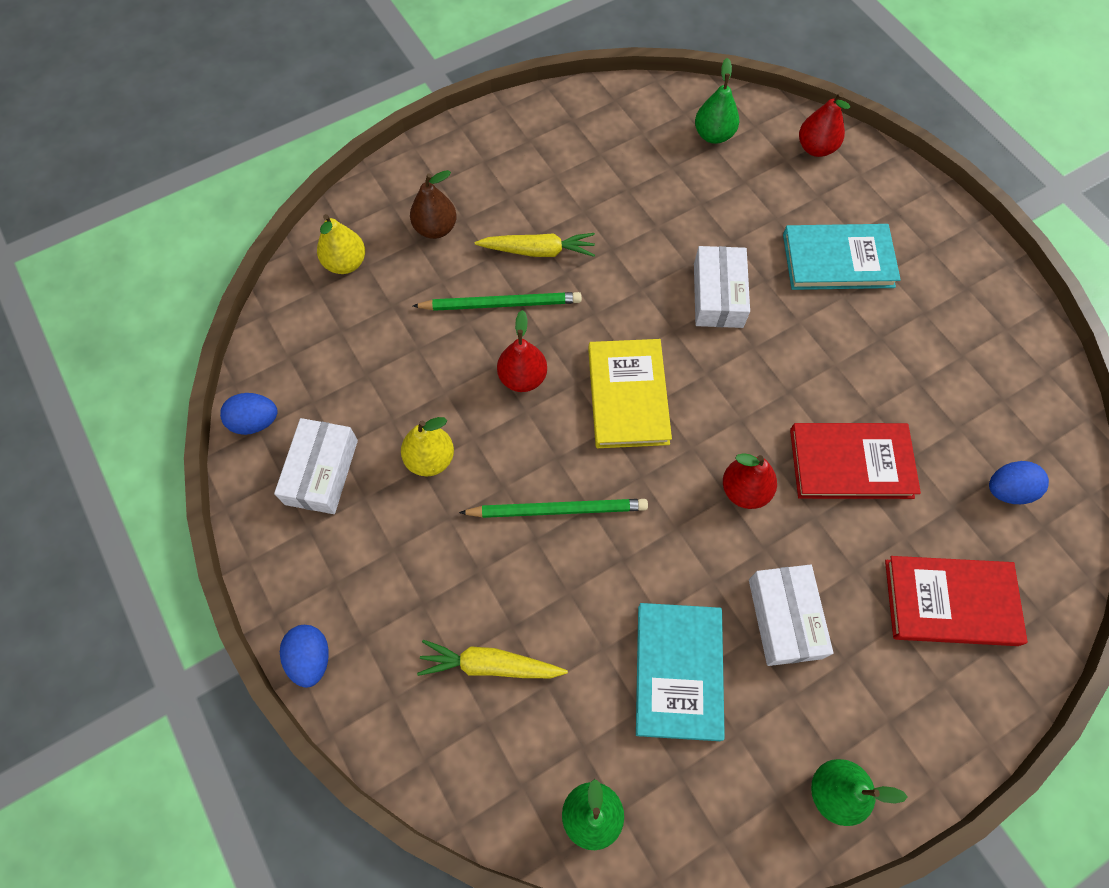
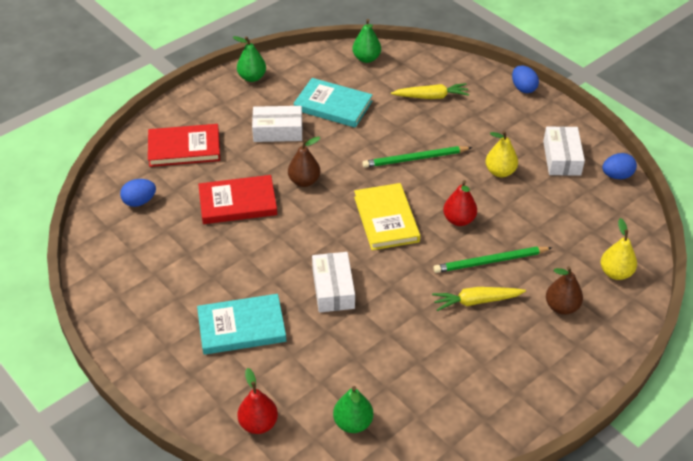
camera: 170 degrees right, 20 degrees down
(678, 671) = (333, 106): turquoise book -> turquoise book turned 60 degrees counterclockwise
(744, 490) = (304, 181): red pear -> brown pear
(784, 618) = (278, 131): white box -> white box turned 75 degrees counterclockwise

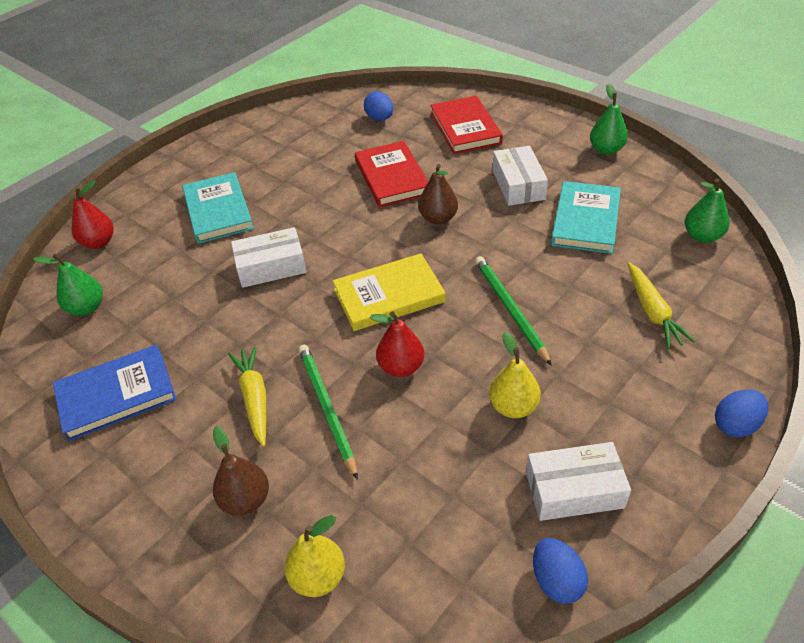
camera: 85 degrees right, 0 degrees up
(460, 389) = (116, 395): none -> blue book

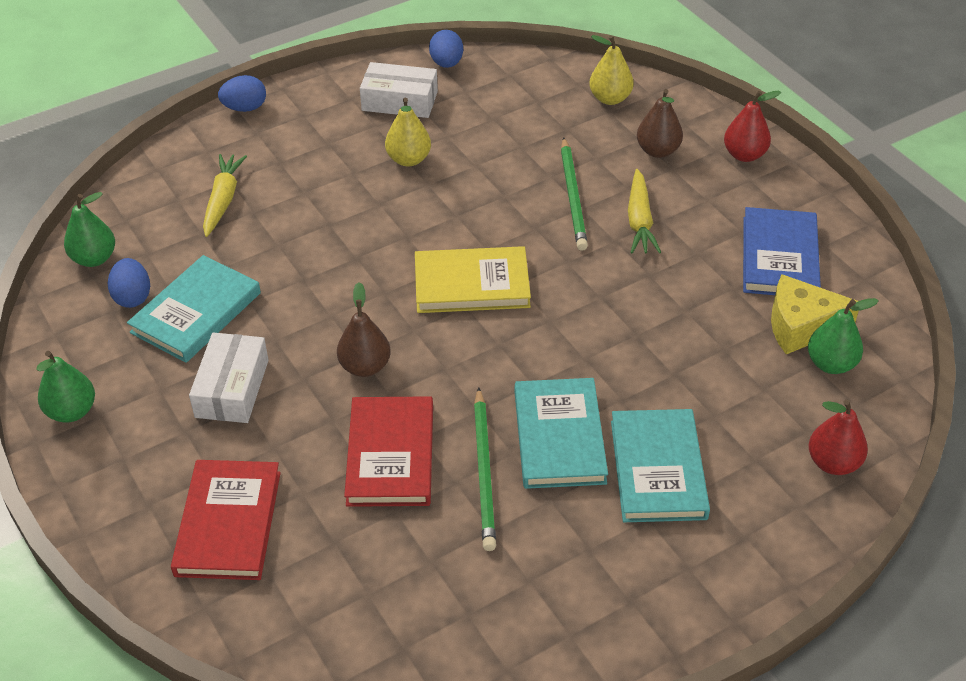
camera: 165 degrees left, 0 degrees up
(106, 332) = (801, 326): none -> yellow cheese
(116, 395) = (780, 257): blue book -> blue book turned 75 degrees counterclockwise
(271, 266) = (597, 357): white box -> none
(287, 212) = (559, 437): none -> turquoise book
(379, 118) = (349, 597): blue egg -> blue egg (132, 297)
(401, 367) = (491, 213): red pear -> red pear (744, 155)
(510, 309) = (355, 237): green pencil -> green pencil (484, 471)

